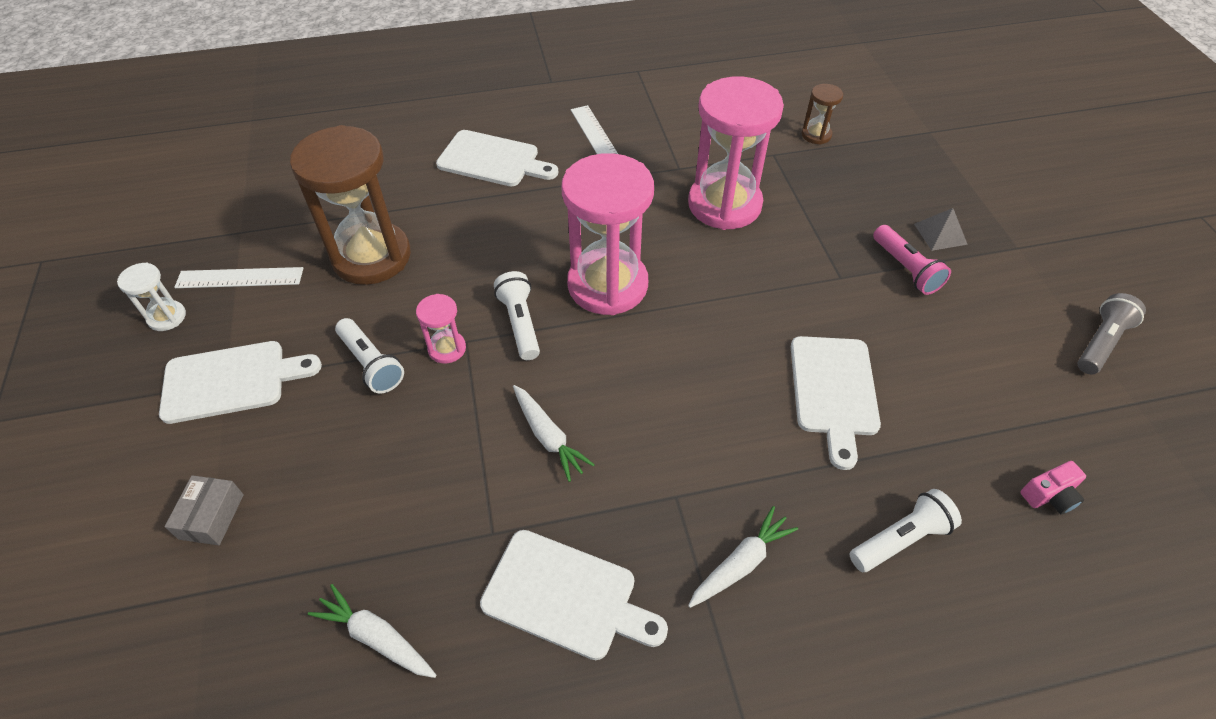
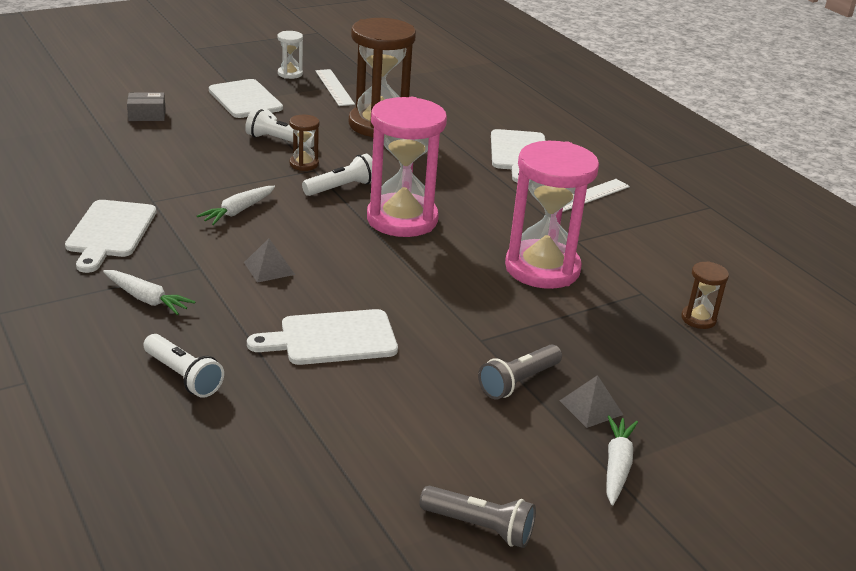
camera: 70 degrees right, 20 degrees down
(371, 364) = (278, 141): white flashlight -> white flashlight turned 75 degrees clockwise
(376, 637) = (74, 175): white carrot -> white carrot (617, 466)
(447, 348) = (304, 164): pink hourglass -> brown hourglass
(689, 424) = (269, 268): none -> grey pyramid
(905, 269) = (518, 382): pink flashlight -> grey flashlight
(1049, 495) = (251, 469): pink camera -> none

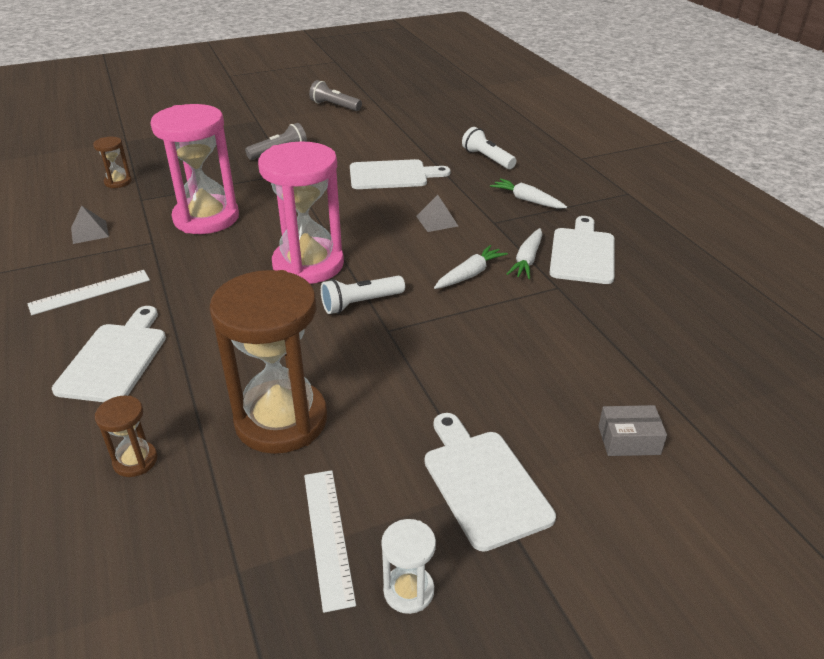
camera: 170 degrees left, 5 degrees up
(278, 141) = (430, 383): white flashlight -> none
(304, 164) = (399, 339): brown hourglass -> brown hourglass (135, 461)
(591, 407) = (244, 141): grey pyramid -> grey pyramid (89, 232)
(617, 466) = (251, 121): white carrot -> white carrot (527, 260)

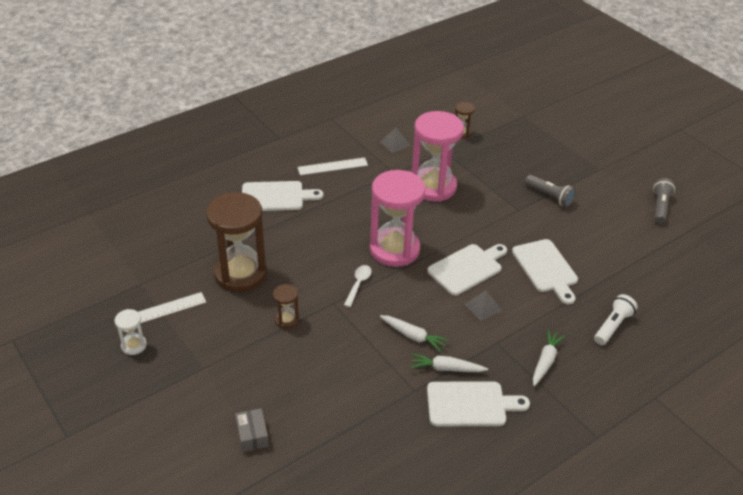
camera: 75 degrees right, 5 degrees up
(90, 292) = (332, 166): white ruler -> white ruler turned 60 degrees counterclockwise
(135, 461) = (202, 229): brown hourglass -> brown hourglass (286, 320)
(360, 303) = (358, 284): white flashlight -> white spoon
(483, 483) = (206, 366): white cutting board -> white cutting board (467, 268)

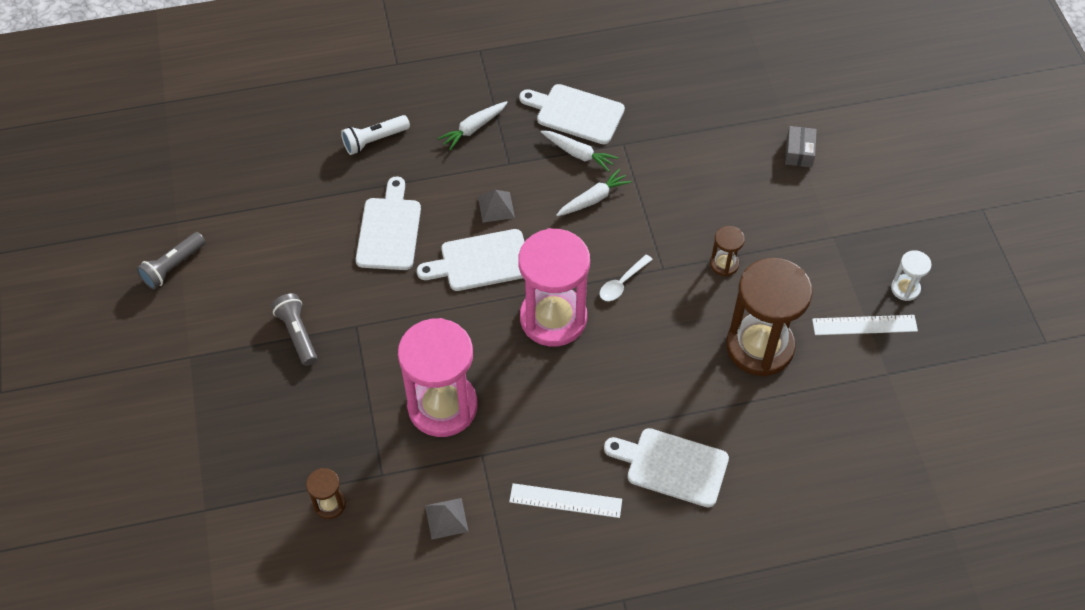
camera: 155 degrees left, 15 degrees up
(413, 336) = (593, 199): white carrot -> white carrot turned 90 degrees clockwise

